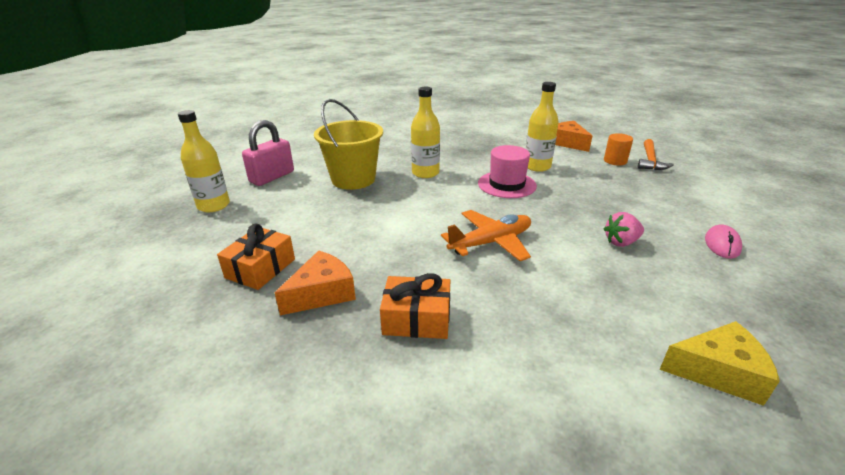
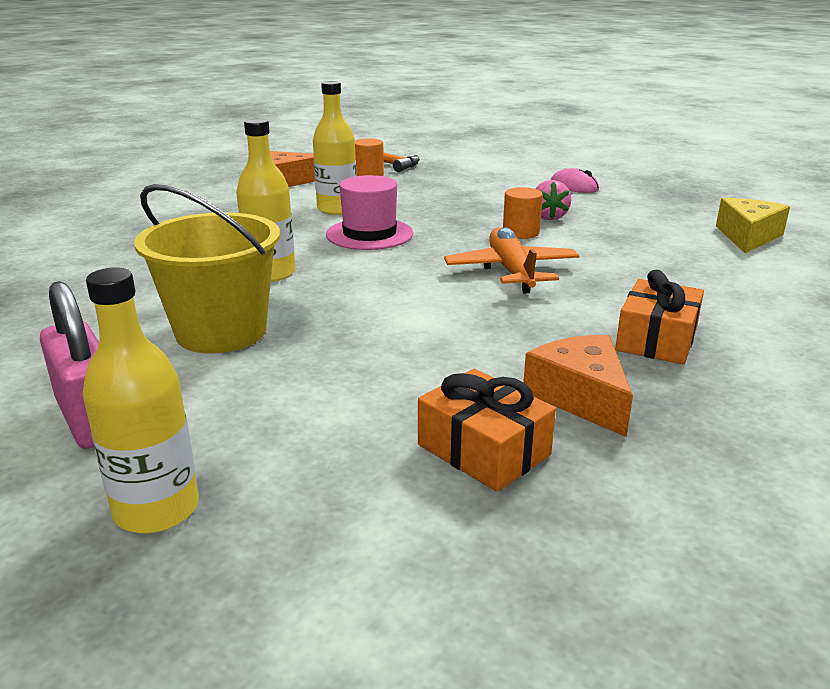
camera: 70 degrees left, 5 degrees down
(570, 235) = (521, 232): none -> orange cylinder

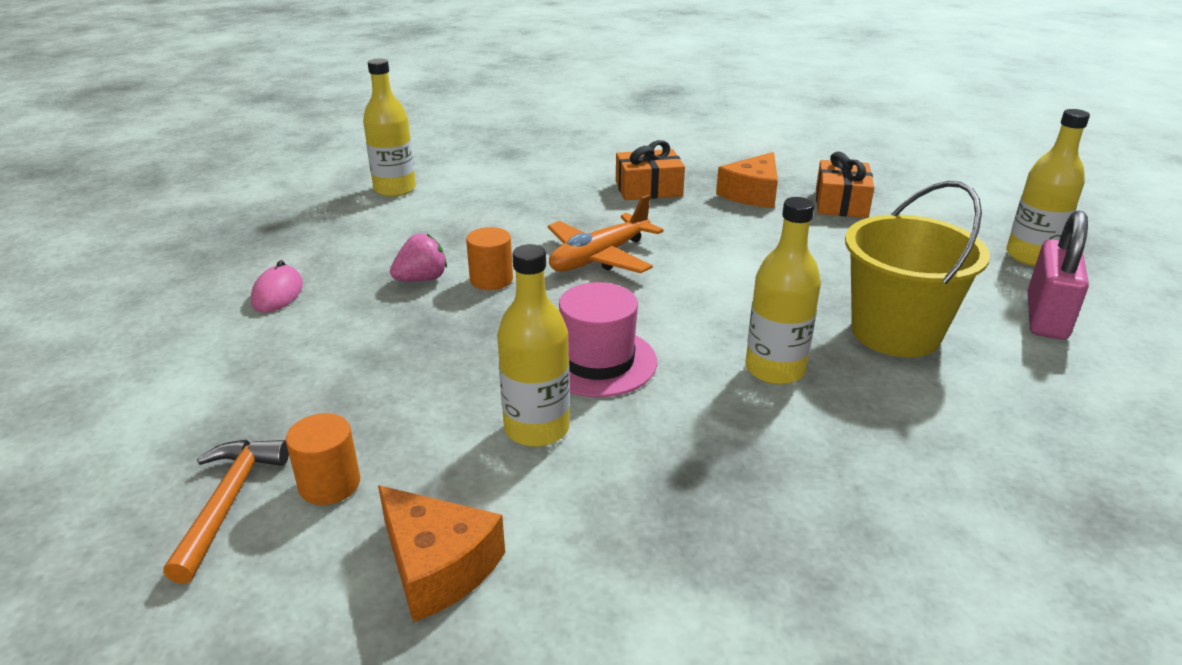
camera: 125 degrees left, 5 degrees up
(748, 236) = (395, 189): yellow cheese -> yellow bottle

